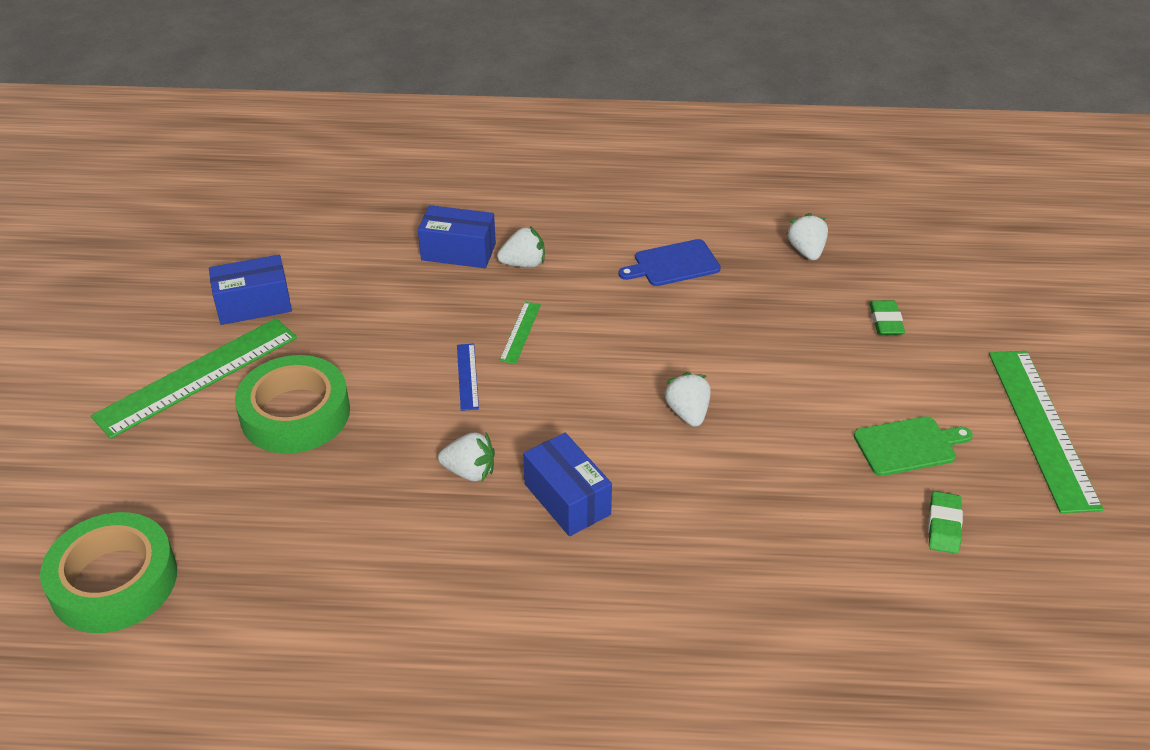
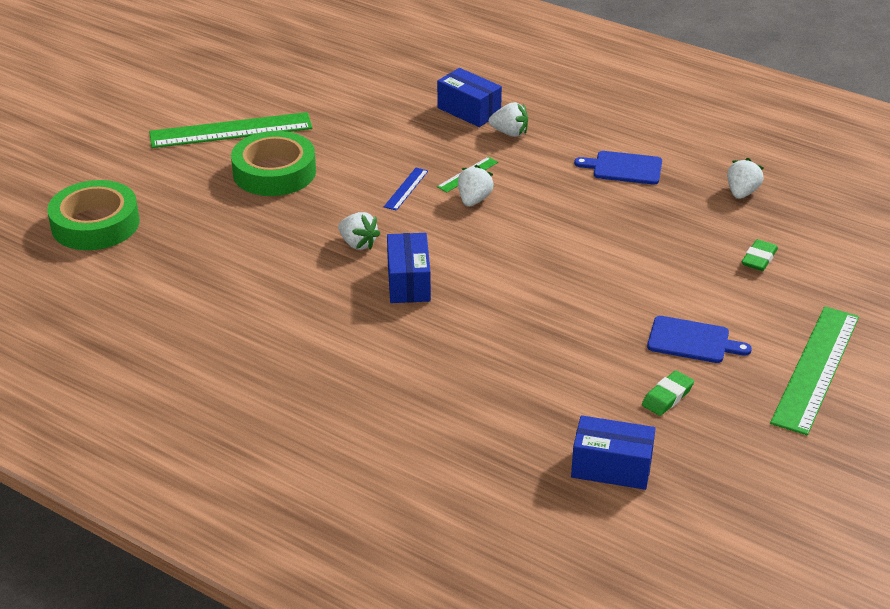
camera: 30 degrees right, 5 degrees down
(254, 305) = (300, 100): blue box -> blue box (611, 467)
(687, 413) = (542, 263): white strawberry -> white strawberry (474, 200)
(908, 446) = (692, 341): green cutting board -> blue cutting board

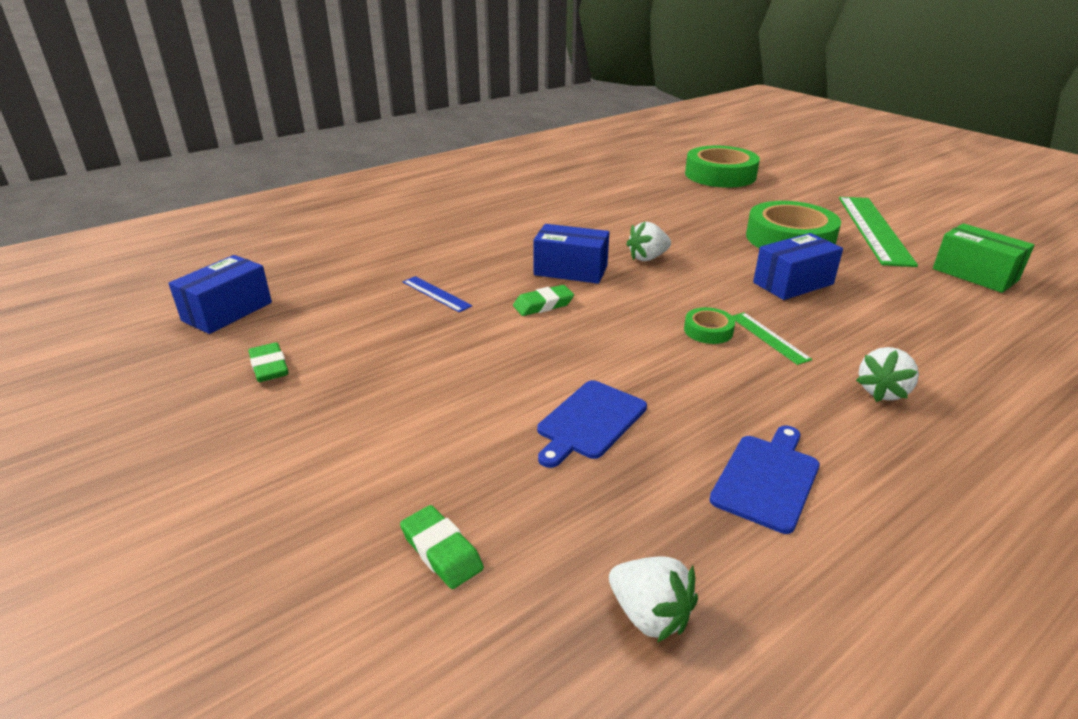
camera: 110 degrees right, 5 degrees down
(309, 91) = (975, 274): none -> green box
(406, 189) = (743, 295): blue ruler -> blue ruler (436, 294)
(469, 111) = (947, 371): blue box -> blue box (793, 283)
(474, 200) = (708, 330): white strawberry -> green tape
(482, 283) = (543, 305): none -> green eraser
(692, 341) = (331, 413): blue cutting board -> blue cutting board (589, 421)
(816, 368) = (169, 506): green ruler -> none

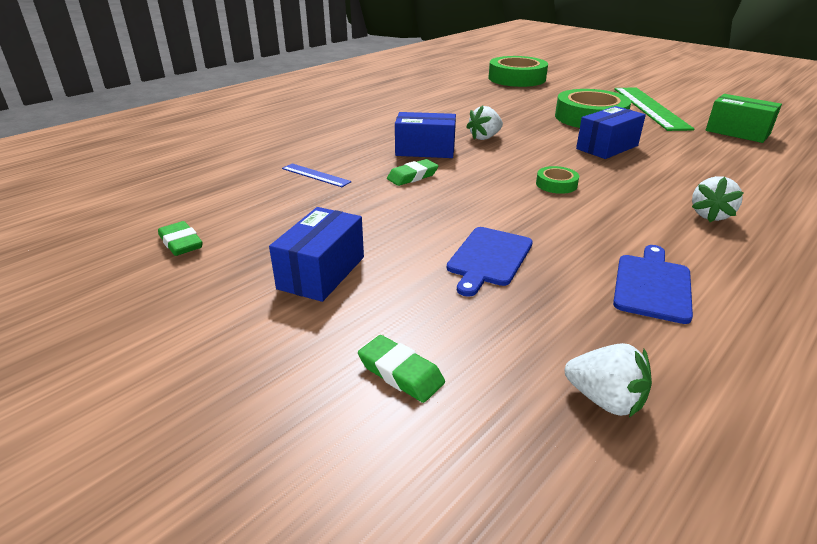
camera: 10 degrees left, 0 degrees up
(227, 311) = (124, 203): blue box -> blue box (321, 272)
(769, 337) = (606, 185): green ruler -> none

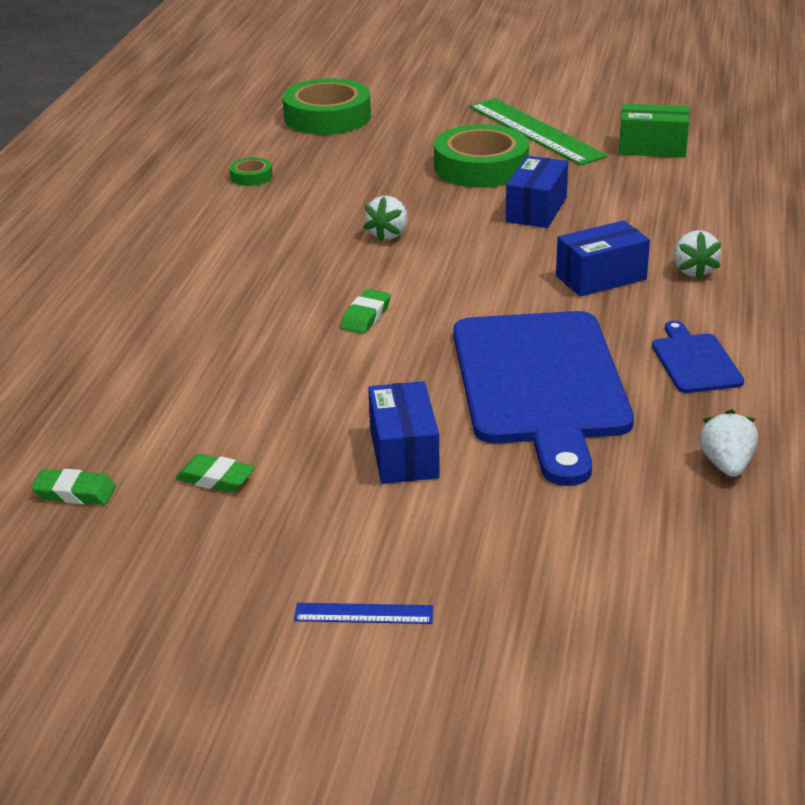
camera: 30 degrees left, 0 degrees up
(315, 175) = (251, 350): blue ruler -> blue ruler (363, 614)
(401, 373) = (569, 505): green eraser -> green eraser (75, 492)
(425, 150) = (339, 275): blue box -> blue box (601, 277)
(488, 258) = (540, 384): blue cutting board -> blue cutting board, size x2.24
(556, 184) = (527, 278): green tape -> green tape (251, 176)
(605, 400) = (726, 465): white strawberry -> white strawberry turned 90 degrees counterclockwise

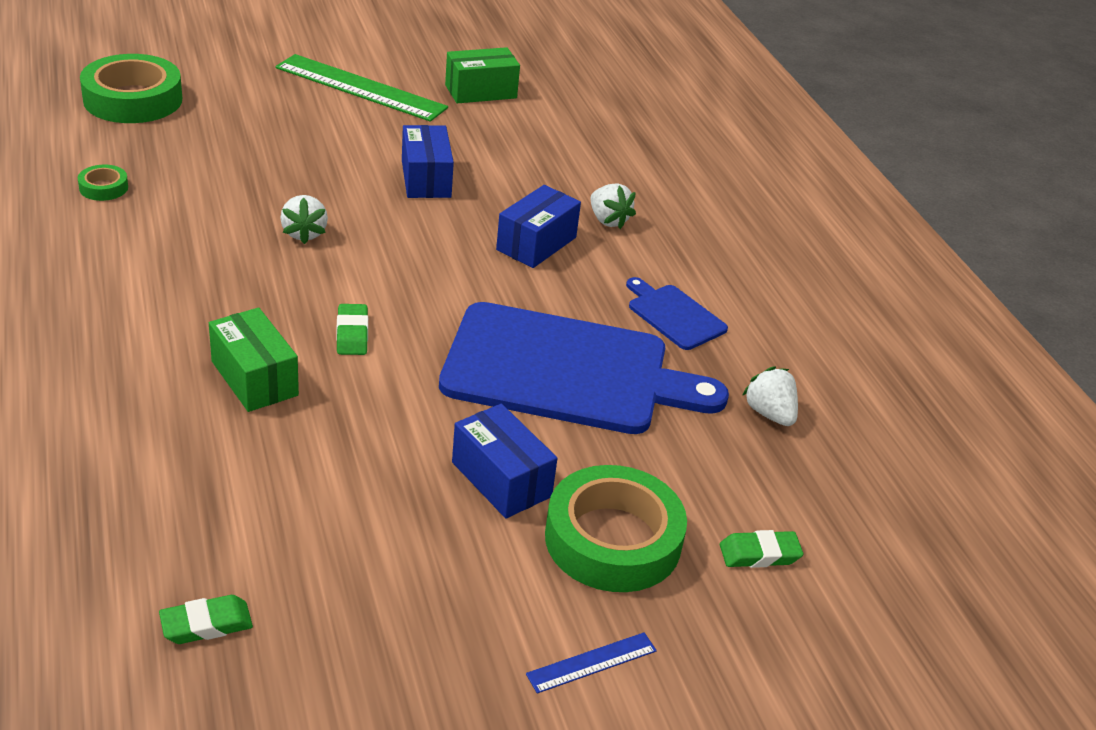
camera: 35 degrees left, 5 degrees up
(215, 479) = (343, 562): green eraser -> green eraser (759, 554)
(256, 332) = (254, 378): none -> green box
(481, 167) = (338, 137): green tape -> green tape (613, 539)
(540, 384) = (566, 371): blue cutting board -> blue cutting board turned 45 degrees counterclockwise

